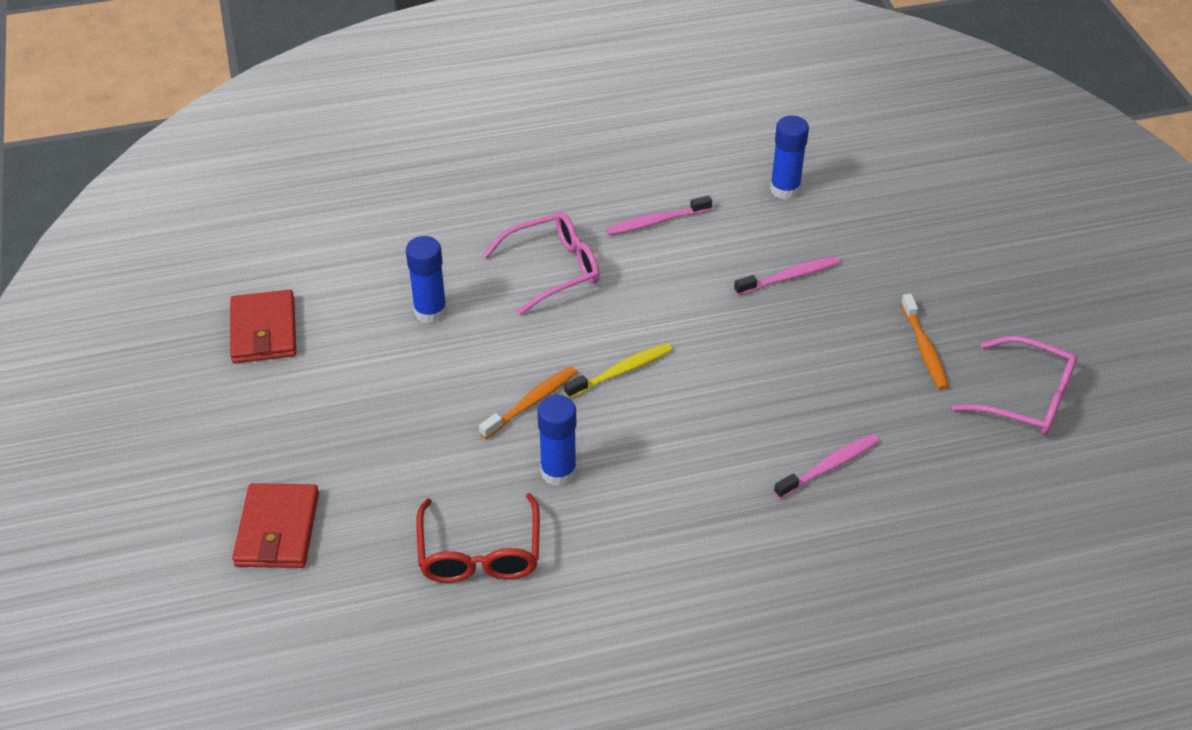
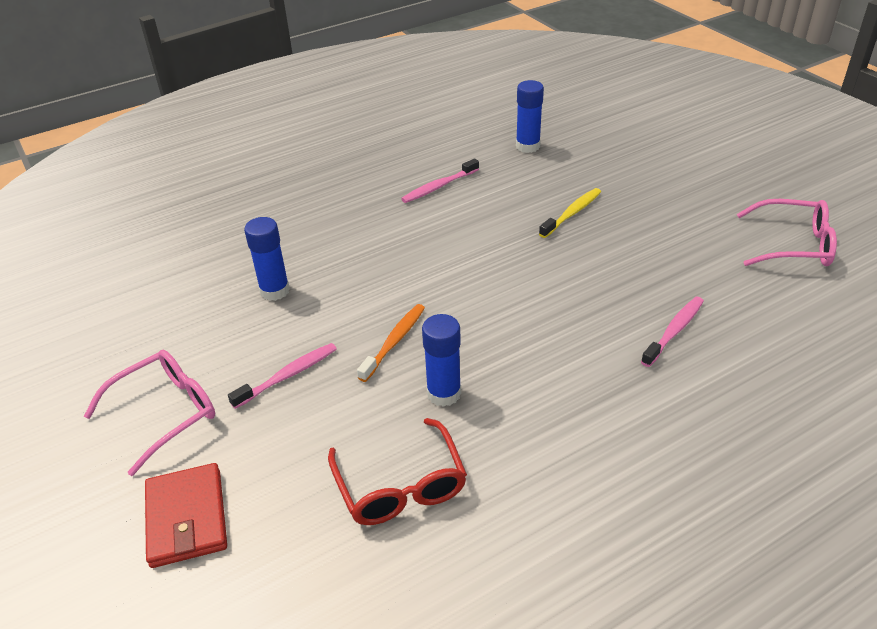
camera: 15 degrees left, 5 degrees down
(264, 331) = (122, 340): red wallet -> none
(553, 269) = (369, 236): pink glasses -> pink glasses (165, 413)
(621, 371) = (462, 299): yellow toothbrush -> yellow toothbrush (572, 213)
(789, 277) = (563, 202): pink toothbrush -> pink toothbrush (288, 375)
(924, 348) = (695, 228): orange toothbrush -> none

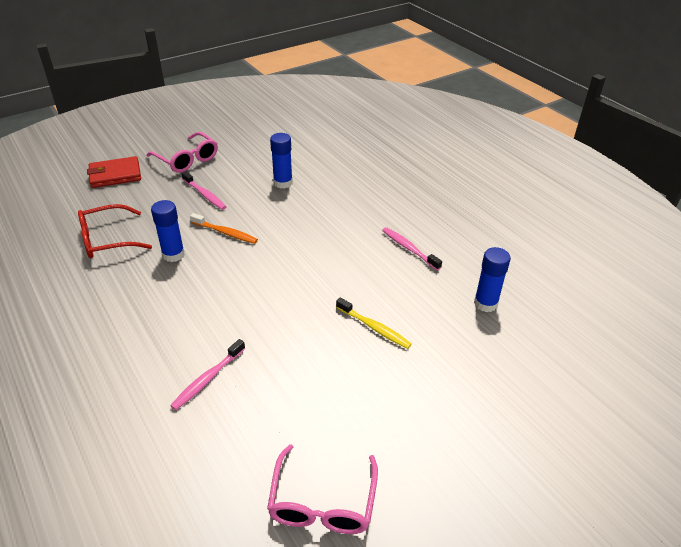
camera: 85 degrees right, 0 degrees up
(674, 331) = (208, 379): pink toothbrush -> pink toothbrush turned 90 degrees clockwise

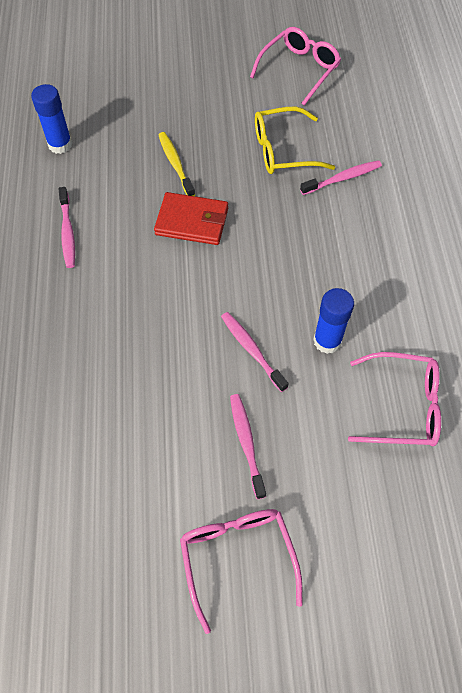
camera: 150 degrees left, 20 degrees up
(107, 240) = (402, 406): red glasses -> pink glasses
(115, 175) = (366, 569): red wallet -> red wallet (192, 221)
(225, 233) = (252, 350): orange toothbrush -> pink toothbrush
(283, 183) = (127, 417): blue glue stick -> none
(283, 383) = (283, 150): none -> yellow glasses

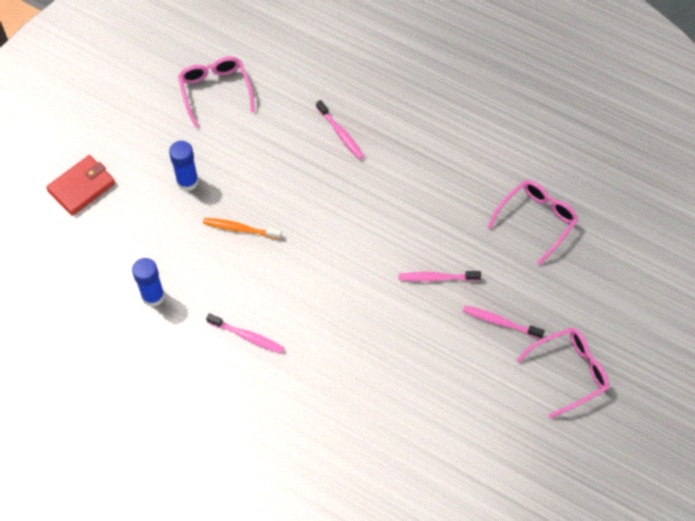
camera: 55 degrees left, 0 degrees up
(175, 164) = (240, 229): yellow toothbrush -> orange toothbrush
(192, 221) = (303, 250): red wallet -> red wallet (82, 187)
(237, 557) = (569, 372): pink glasses -> pink glasses turned 135 degrees clockwise
(283, 150) = (285, 153): yellow glasses -> none
(327, 341) = (462, 230): blue glue stick -> blue glue stick (187, 182)
(342, 178) = (341, 134): pink toothbrush -> pink toothbrush turned 135 degrees clockwise

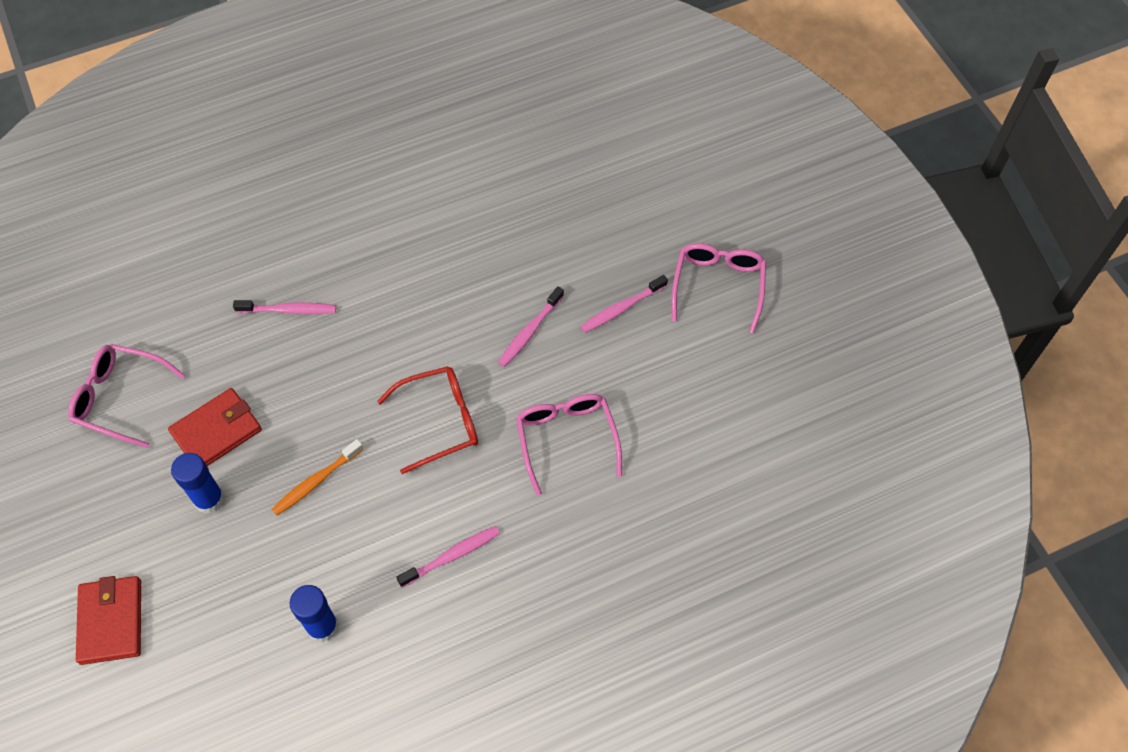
camera: 55 degrees left, 0 degrees up
(232, 154) = (217, 431): none -> red wallet
(331, 269) = (440, 421): none -> red glasses
(537, 220) = (539, 205): pink glasses -> pink glasses (566, 439)

